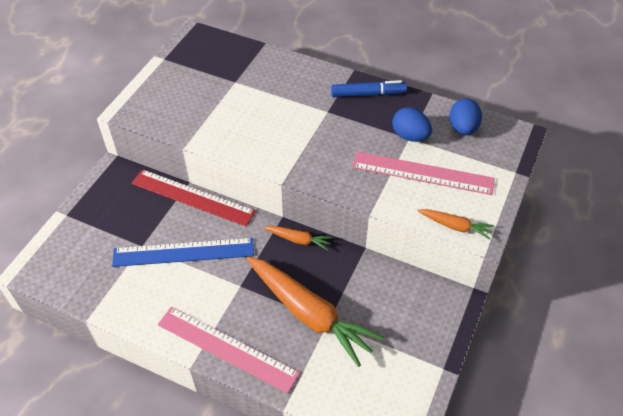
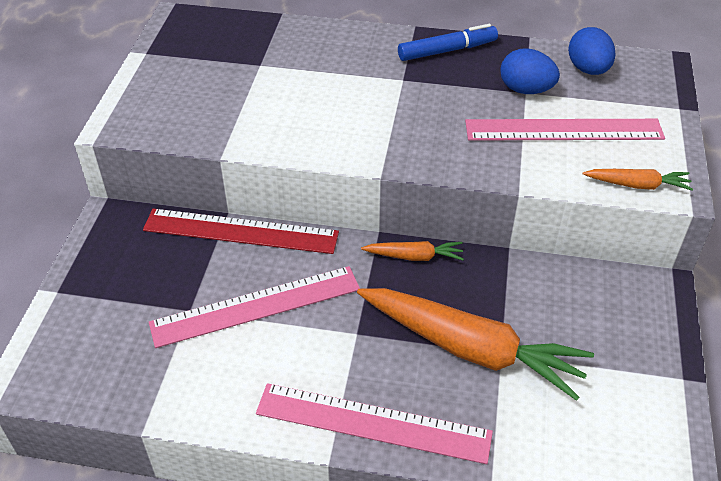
camera: 15 degrees left, 5 degrees down
(183, 252) = (256, 306): blue ruler -> pink ruler

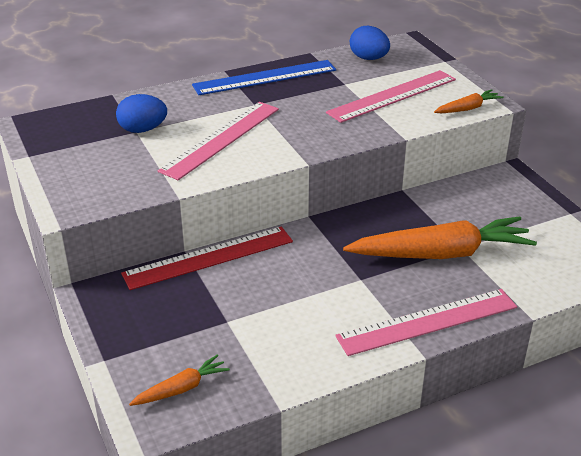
camera: 35 degrees left, 10 degrees down
(256, 306) = (274, 296): pink ruler -> pink ruler (221, 139)
(414, 256) = (349, 220): orange carrot -> orange carrot (181, 388)
(447, 50) = (265, 77): blue marker -> blue ruler
(526, 90) = (343, 82): blue egg -> blue egg (143, 130)

